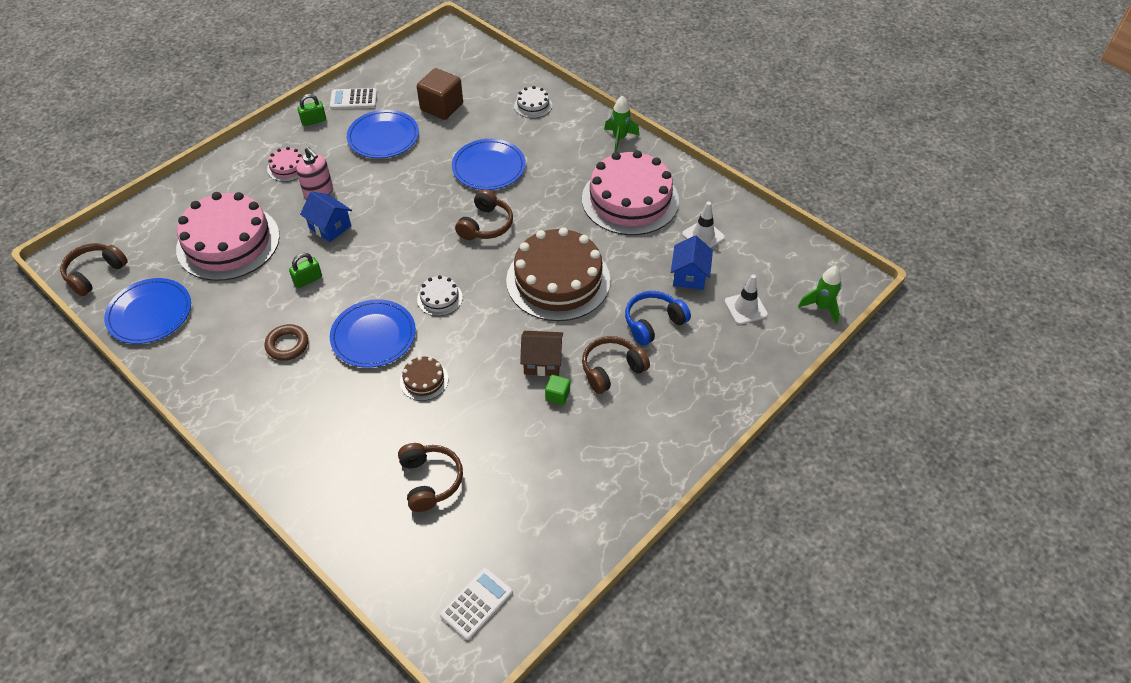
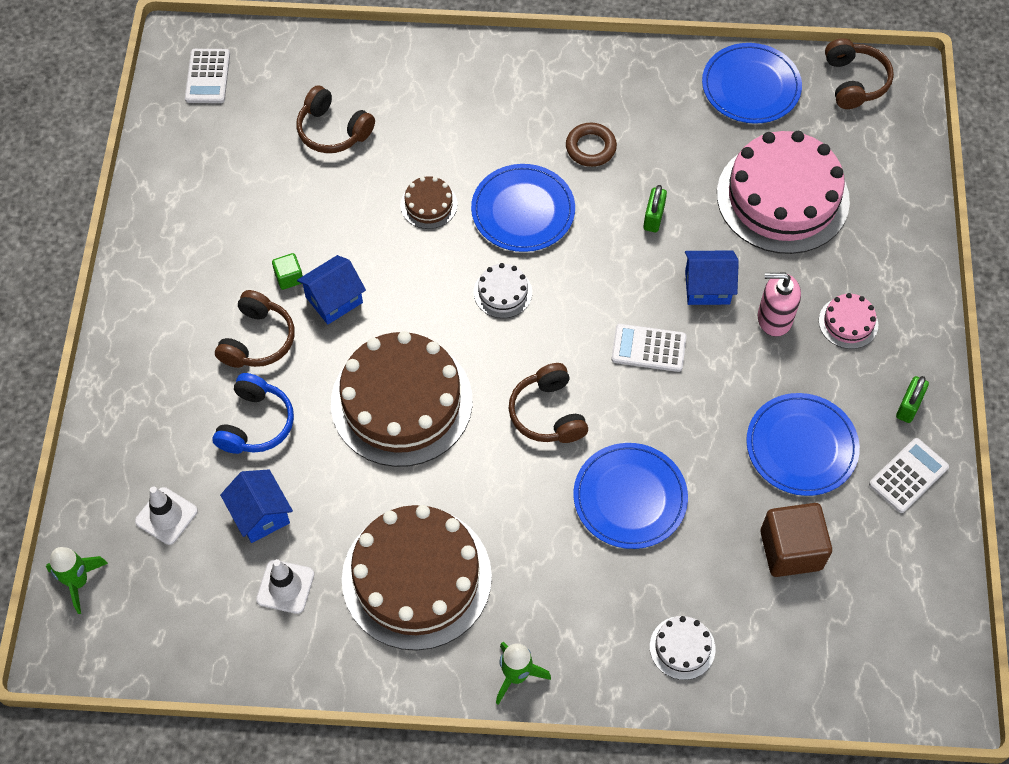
camera: 140 degrees right, 10 degrees up
(398, 220) = (648, 348): none -> white calculator
(542, 362) = (334, 299): brown house -> blue house
(630, 199) = (416, 577): pink cake -> brown cake

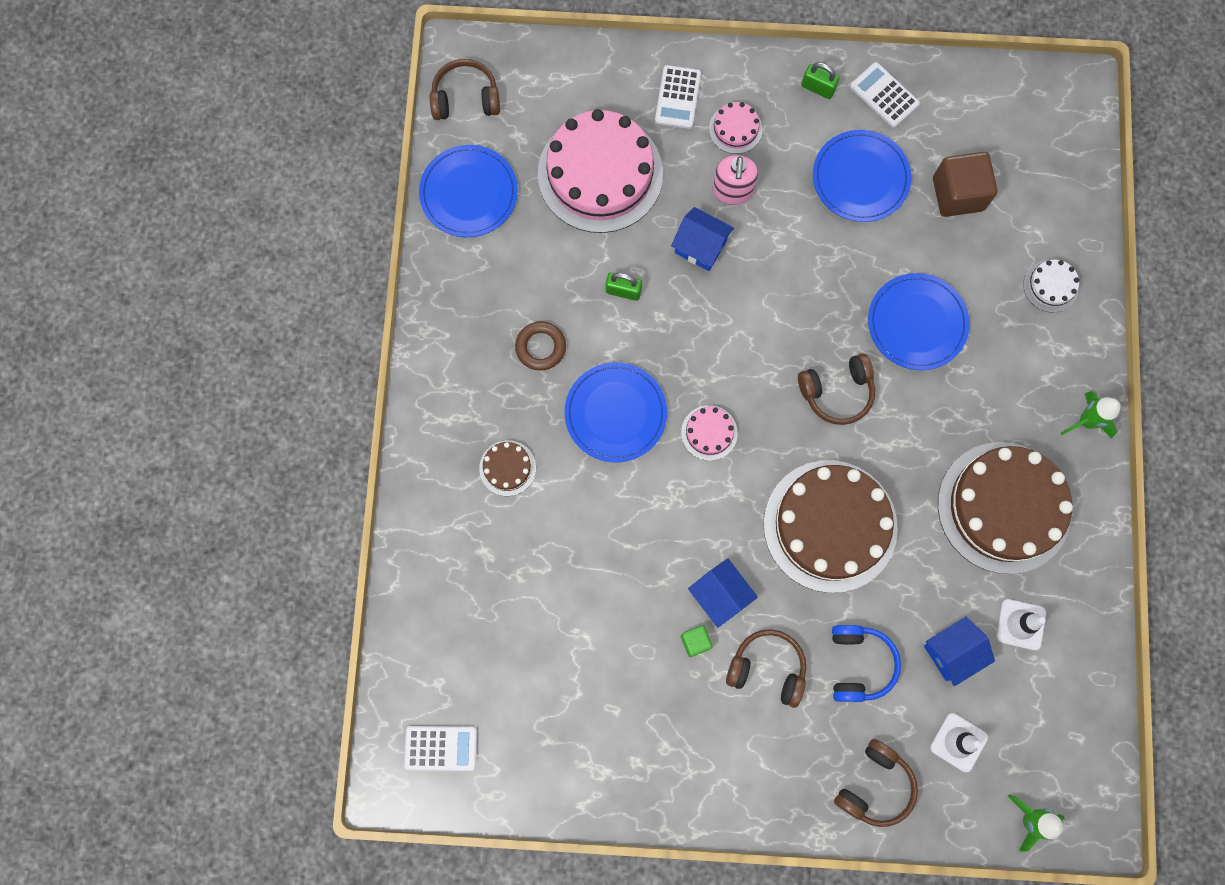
camera: 90 degrees left, 15 degrees up
(255, 423) = (858, 664): blue headphones -> blue headphones turned 75 degrees clockwise
(333, 130) = (515, 606): brown headphones -> brown headphones (874, 785)
(429, 204) = (608, 505): brown cake -> brown cake (507, 468)
(503, 292) = (709, 433): white cake -> pink cake
(648, 348) = (766, 301): white calculator -> white calculator (678, 97)
(707, 287) = (700, 246): blue house -> blue house turned 60 degrees counterclockwise

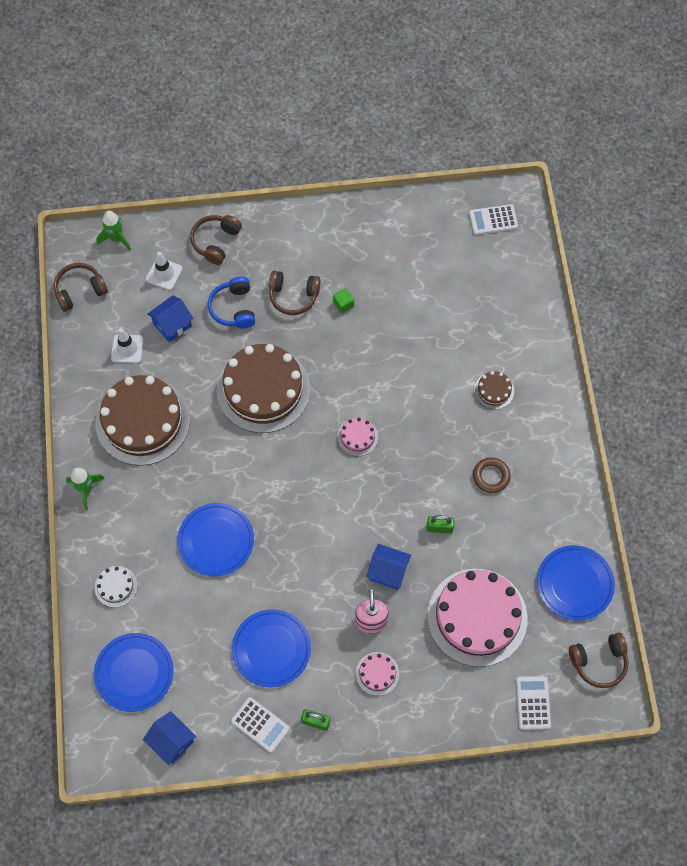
camera: 170 degrees right, 10 degrees down
(615, 413) = (426, 439): blue plate -> blue plate (134, 673)
(678, 97) = (428, 693): white calculator -> white calculator (533, 703)
(720, 595) = (332, 334): blue house -> blue house (172, 741)
(837, 392) = (270, 480): brown headphones -> brown headphones (80, 291)
(957, 194) = (193, 649): brown cube -> none

